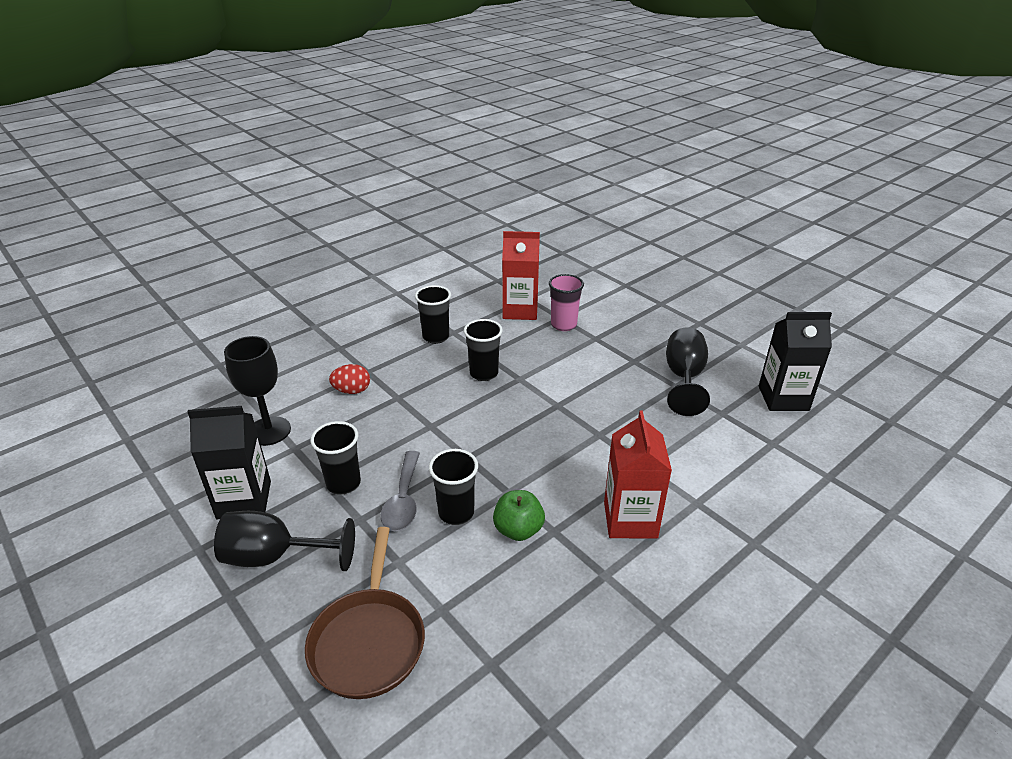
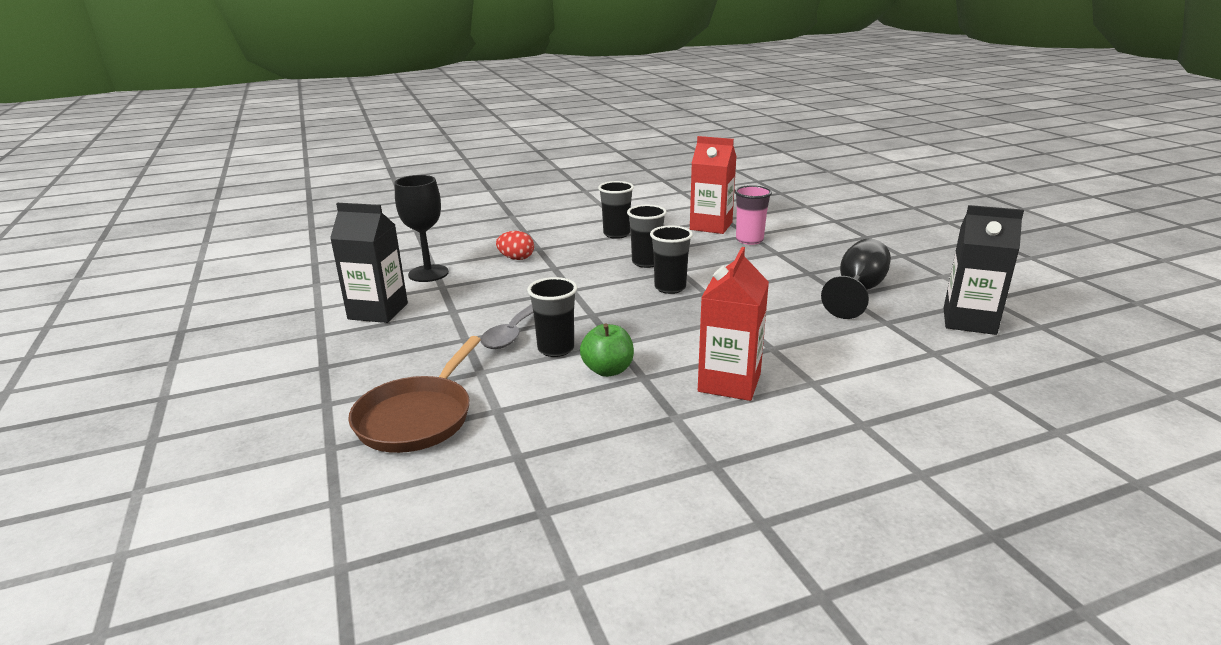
camera: 20 degrees right, 10 degrees down
(275, 557) = (377, 350): black goblet -> none
(343, 483) = (467, 314): black cup -> black cup (670, 288)

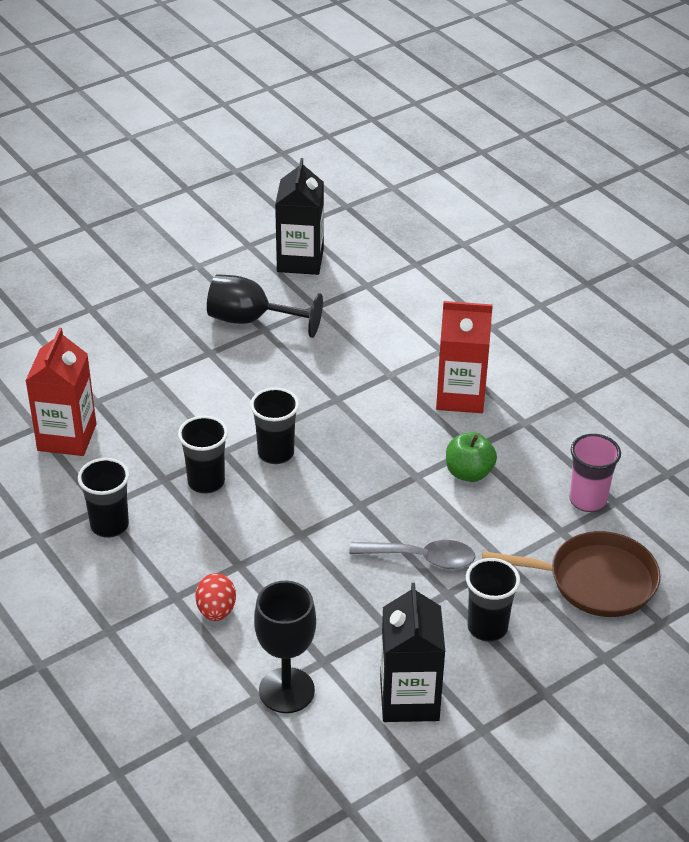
camera: 105 degrees left, 15 degrees up
(556, 349) = (443, 517): black cup -> black cup (487, 628)
(749, 240) = (115, 400): pink cup -> pink cup (587, 500)

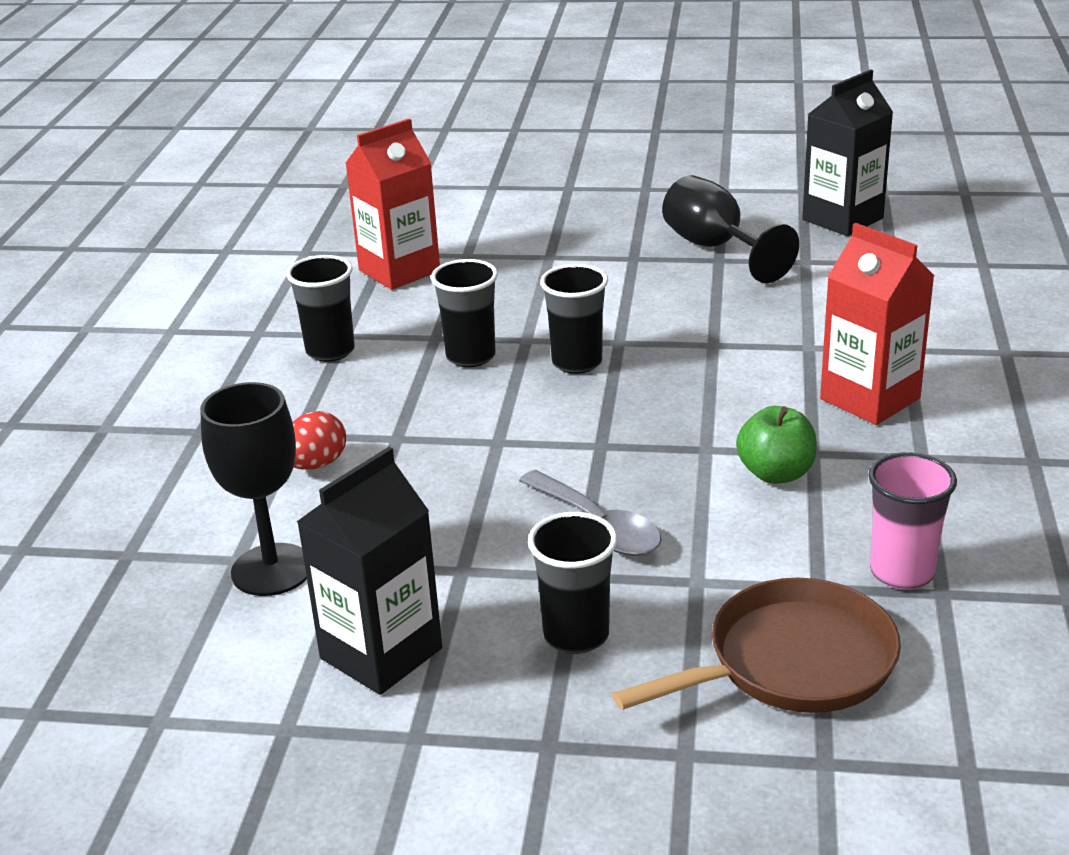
camera: 45 degrees right, 10 degrees down
(595, 581) = (791, 663): brown pan -> brown pan turned 75 degrees counterclockwise

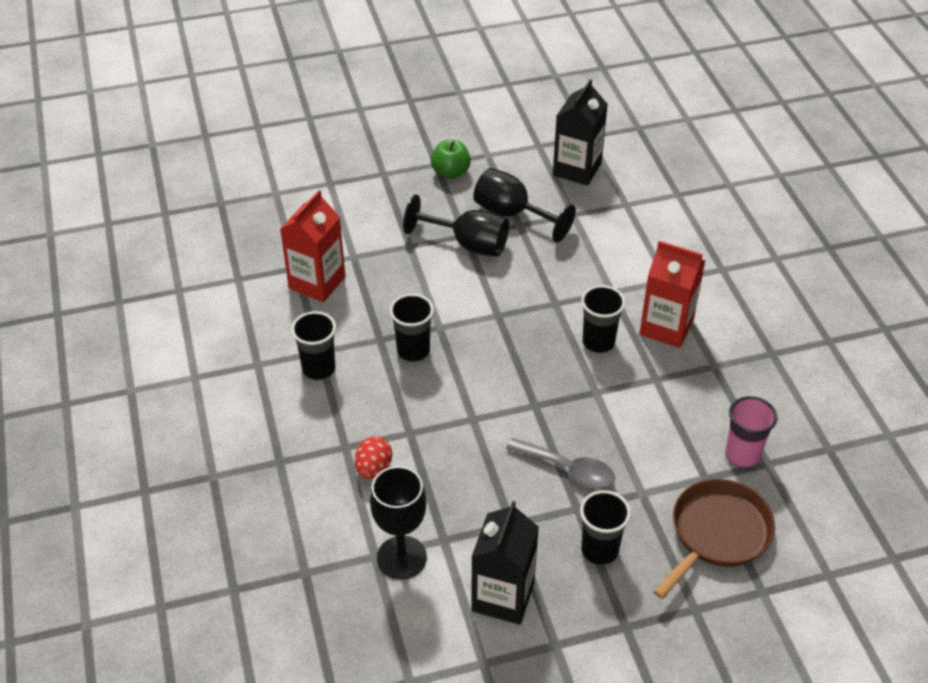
camera: 25 degrees left, 15 degrees up
(577, 362) = (482, 340): black cup -> black cup (598, 342)
(631, 267) = (468, 244): none -> black goblet
(776, 473) = (644, 401): green apple -> green apple (450, 172)

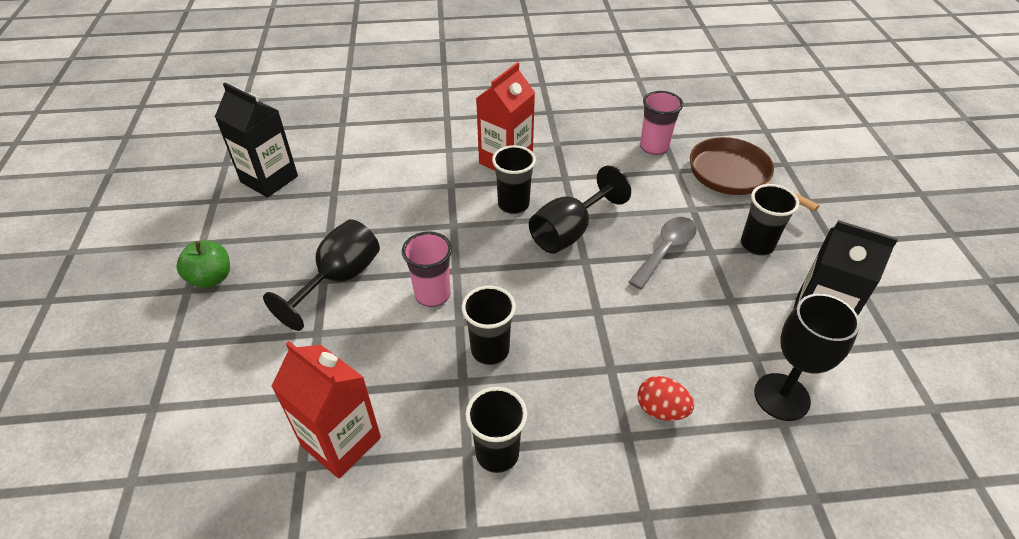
camera: 80 degrees left, 0 degrees up
(465, 305) = (432, 294): none -> pink cup
(512, 214) = (310, 237): black goblet -> black goblet (569, 232)

